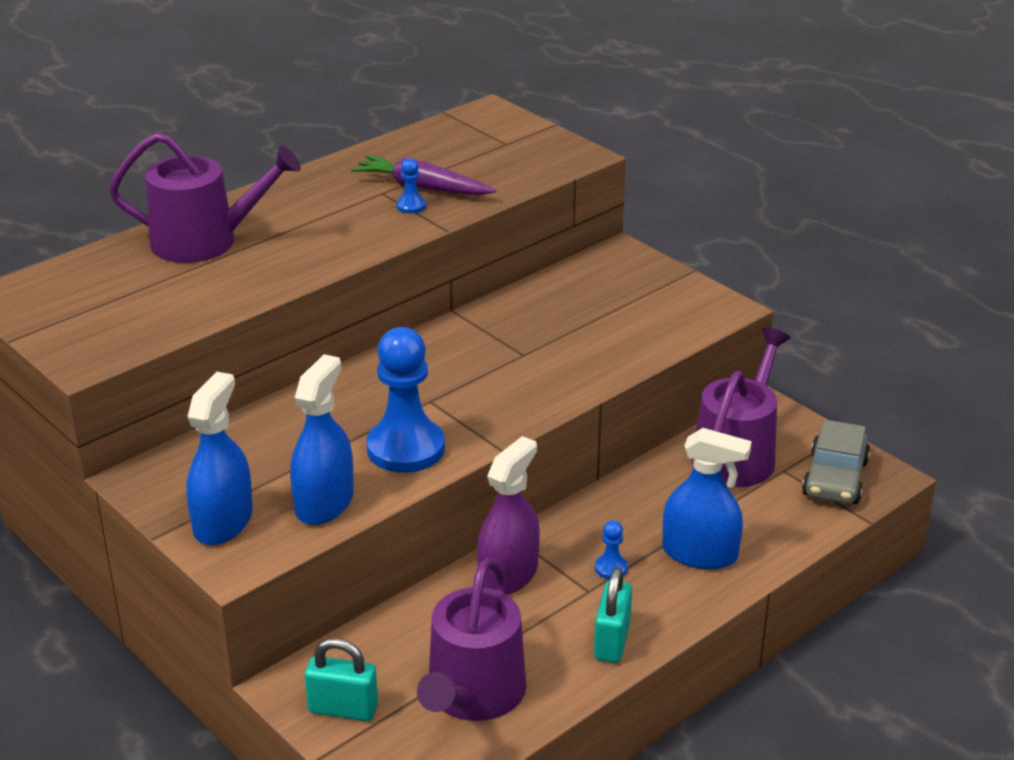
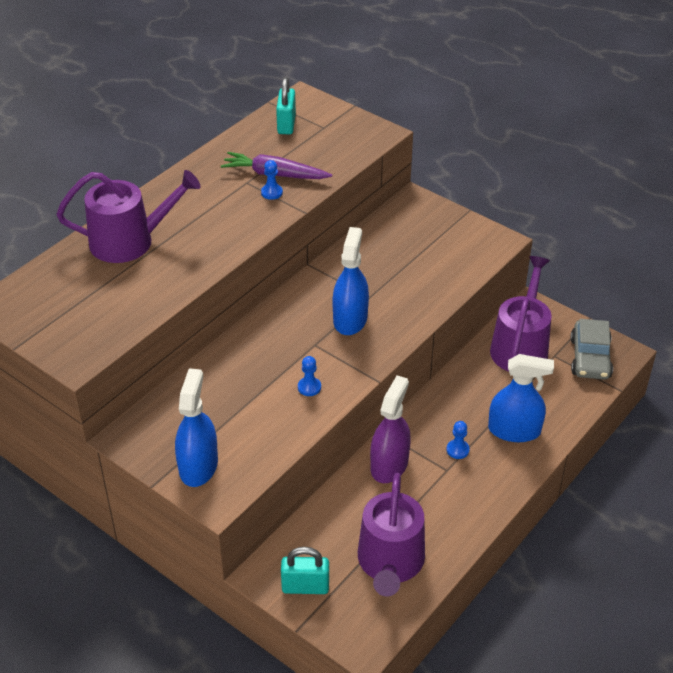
camera: 10 degrees left, 10 degrees up
(324, 503) = (265, 440): blue spray bottle -> blue spray bottle (350, 319)
(406, 448) = (309, 387): blue pawn -> blue pawn, size x0.42
(612, 641) = (472, 508): turquoise padlock -> turquoise padlock (286, 124)

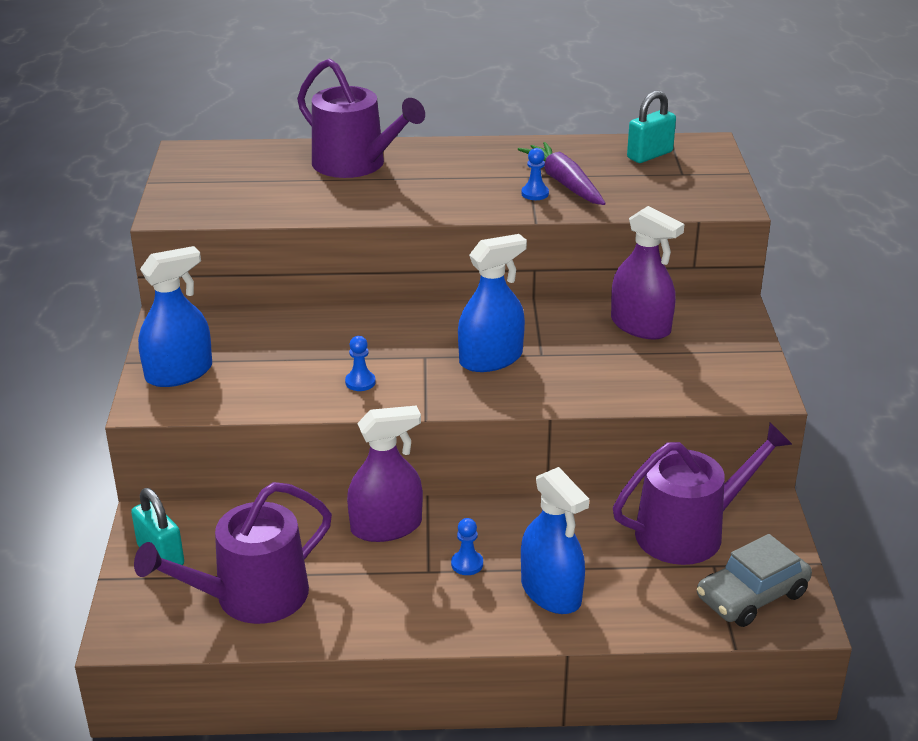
camera: 50 degrees right, 10 degrees down
(388, 242) = (640, 326): none -> purple spray bottle

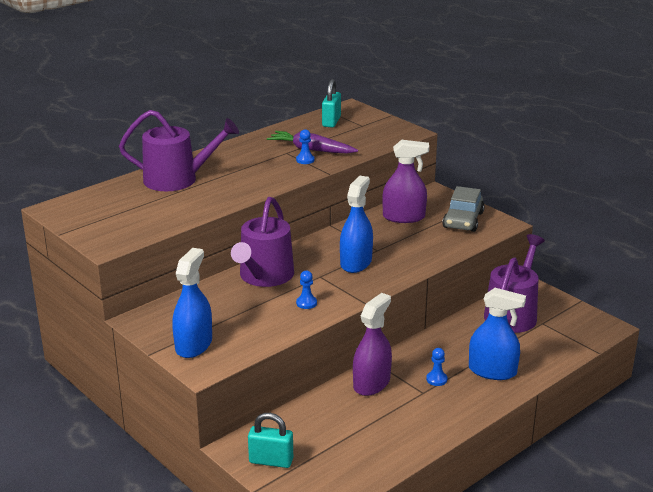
camera: 40 degrees left, 5 degrees down
(251, 597) = (353, 453): purple watering can -> purple watering can (264, 276)
(752, 596) = (575, 327): grey car -> grey car (463, 220)

